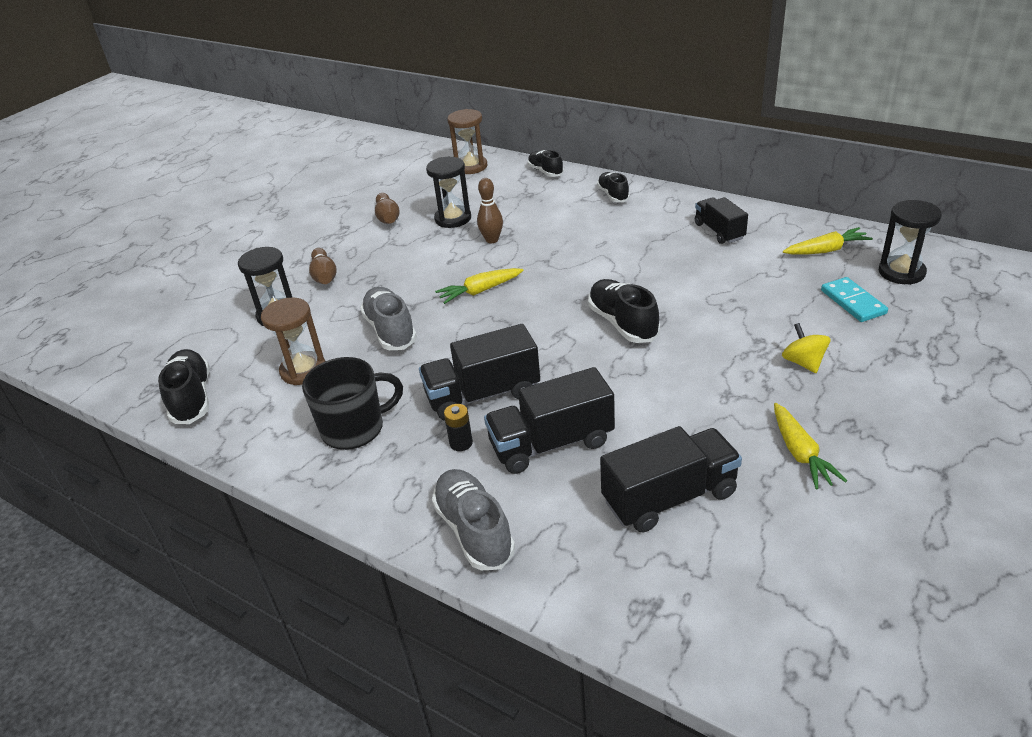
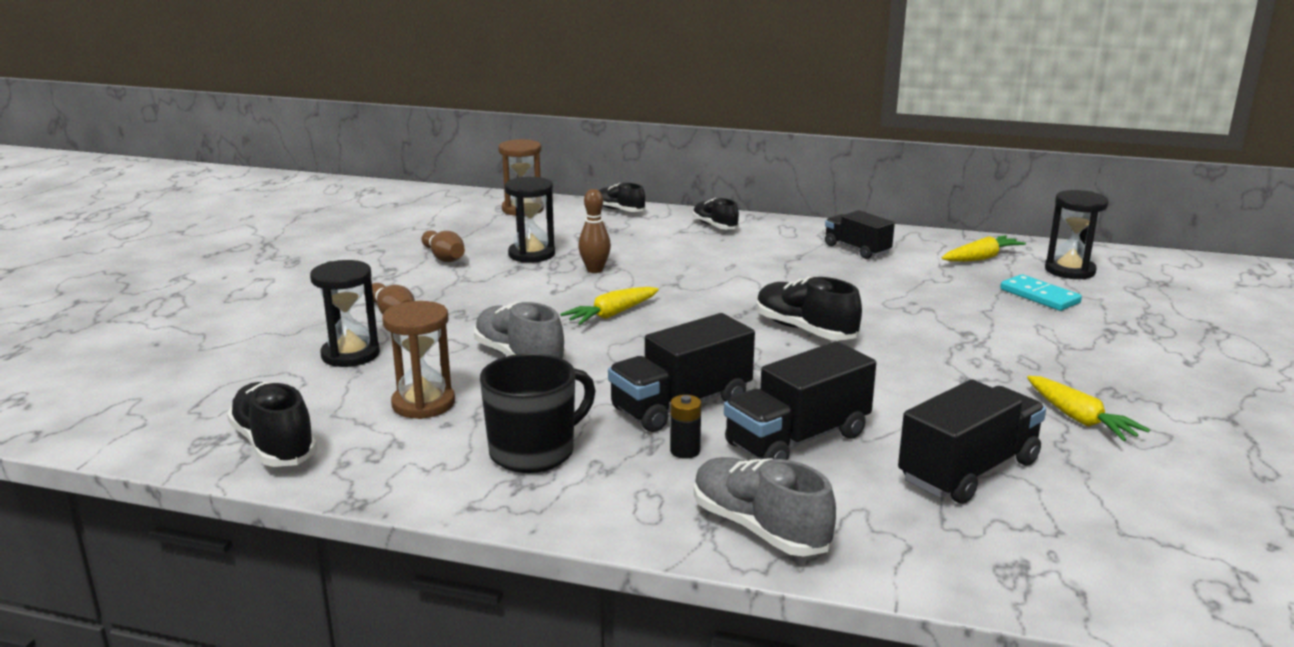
camera: 20 degrees left, 15 degrees down
(803, 362) = (1026, 347): yellow spinning top -> none

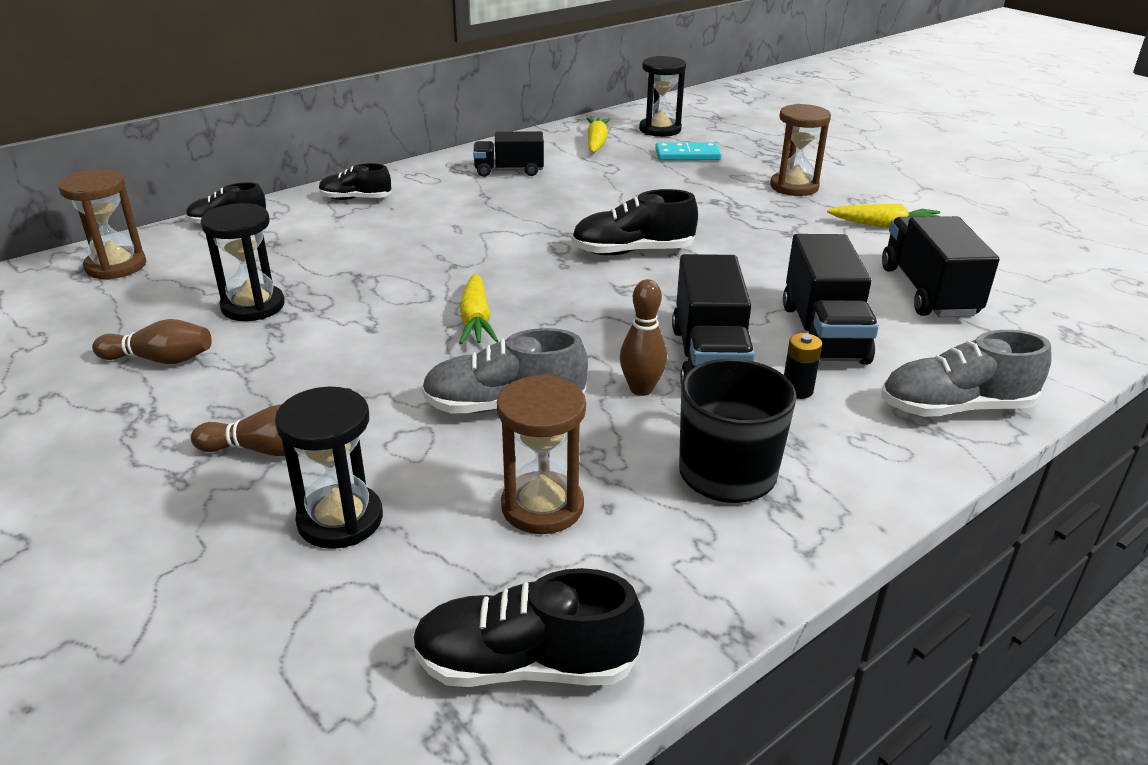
camera: 55 degrees left, 10 degrees up
(595, 270) = (355, 289): brown bowling pin -> brown bowling pin (641, 389)
(1075, 356) = (794, 187): none -> brown hourglass

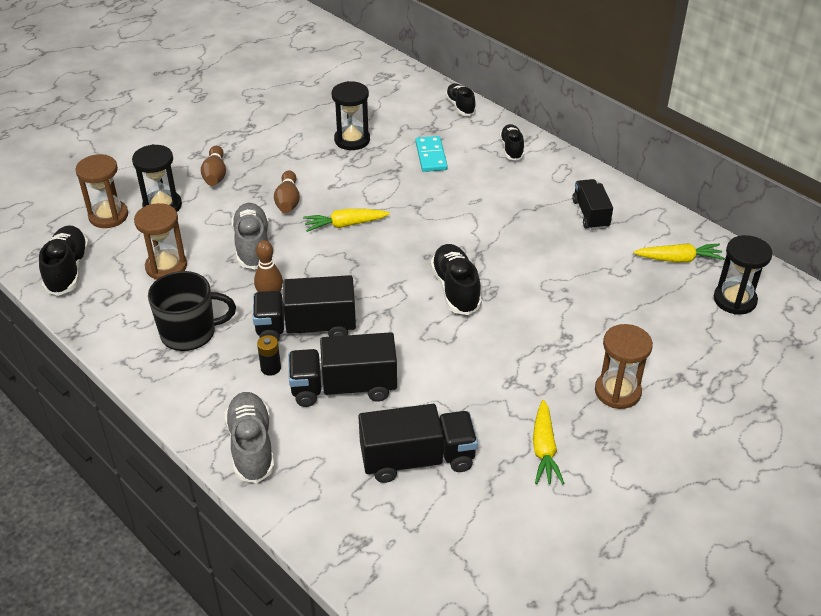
camera: 85 degrees right, 10 degrees up
(116, 266) = (392, 83): brown hourglass -> brown hourglass (108, 216)
(160, 359) = (293, 124): brown bowling pin -> brown bowling pin (288, 201)
(687, 155) = (671, 319): turquoise domino -> turquoise domino (431, 156)

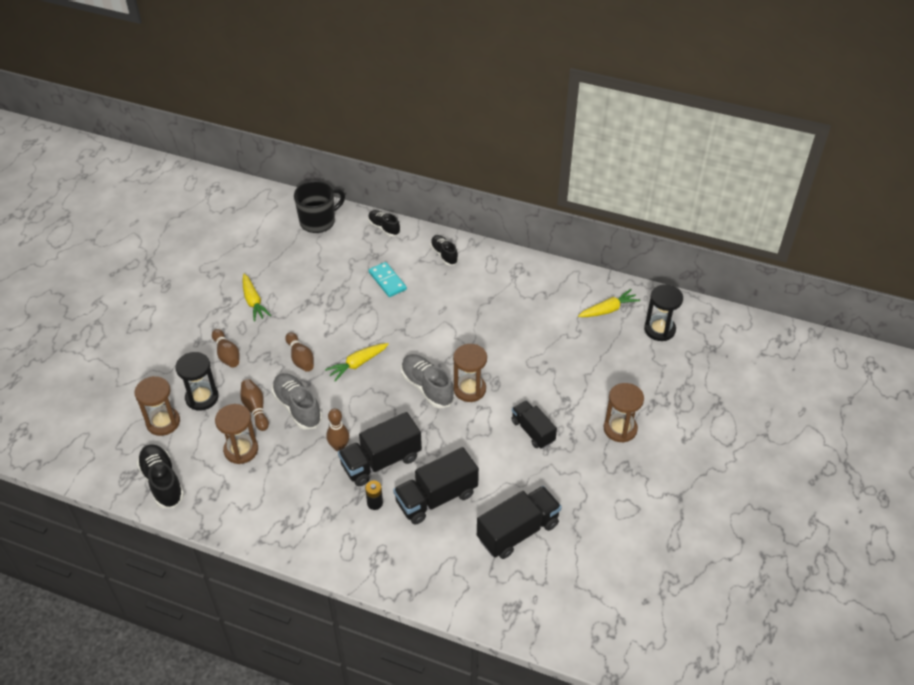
camera: 25 degrees left, 5 degrees up
(189, 333) = (296, 498): black mug -> black mug (318, 221)
(208, 233) = (255, 409): none -> brown bowling pin
(251, 446) = (398, 568): grey shoe -> grey shoe (427, 387)
(352, 140) = (317, 286): black hourglass -> none
(455, 289) = (469, 389): black shoe -> brown hourglass
(544, 449) = (595, 490): yellow carrot -> yellow carrot (253, 301)
(590, 214) = (530, 293): black truck -> black truck (533, 431)

